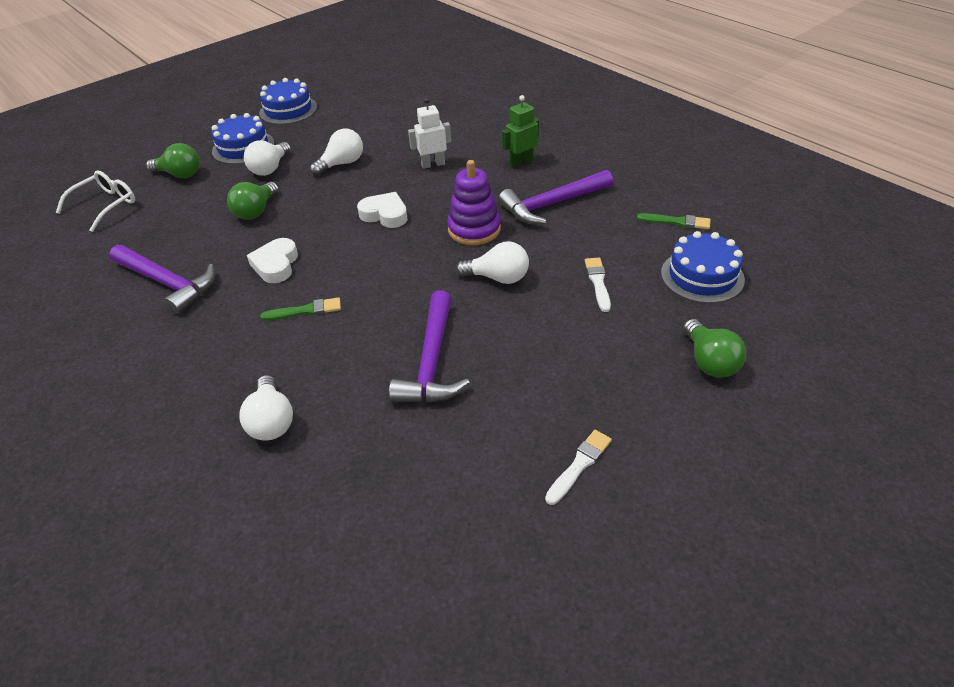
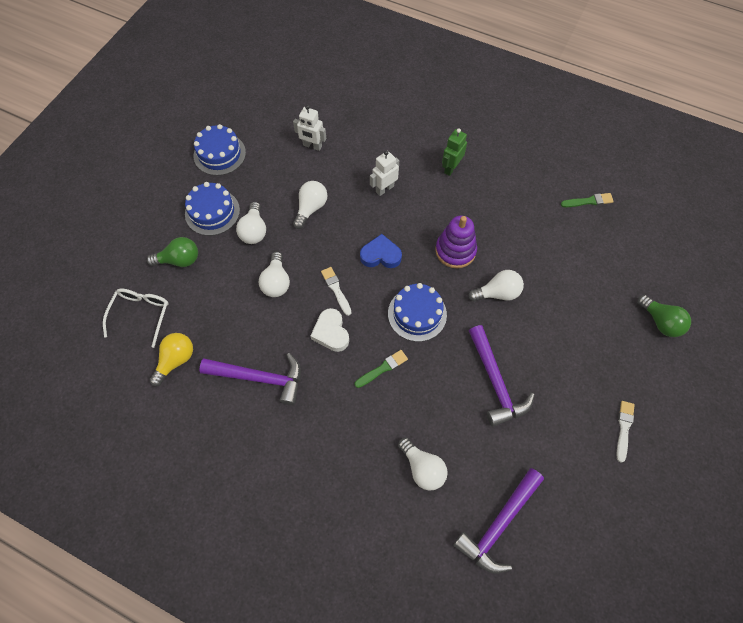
camera: 25 degrees left, 20 degrees up
(102, 247) = (176, 360): none -> yellow light bulb
(256, 211) = (276, 282): green light bulb -> white light bulb
(383, 120) = (312, 146): none -> white robot
(385, 214) = (380, 255): white heart -> blue heart
(552, 204) = (497, 208): purple hammer -> purple hammer (499, 524)
(598, 282) = (564, 276): white brush -> white brush (336, 289)
(702, 276) = (626, 249): blue cake -> blue cake (417, 314)

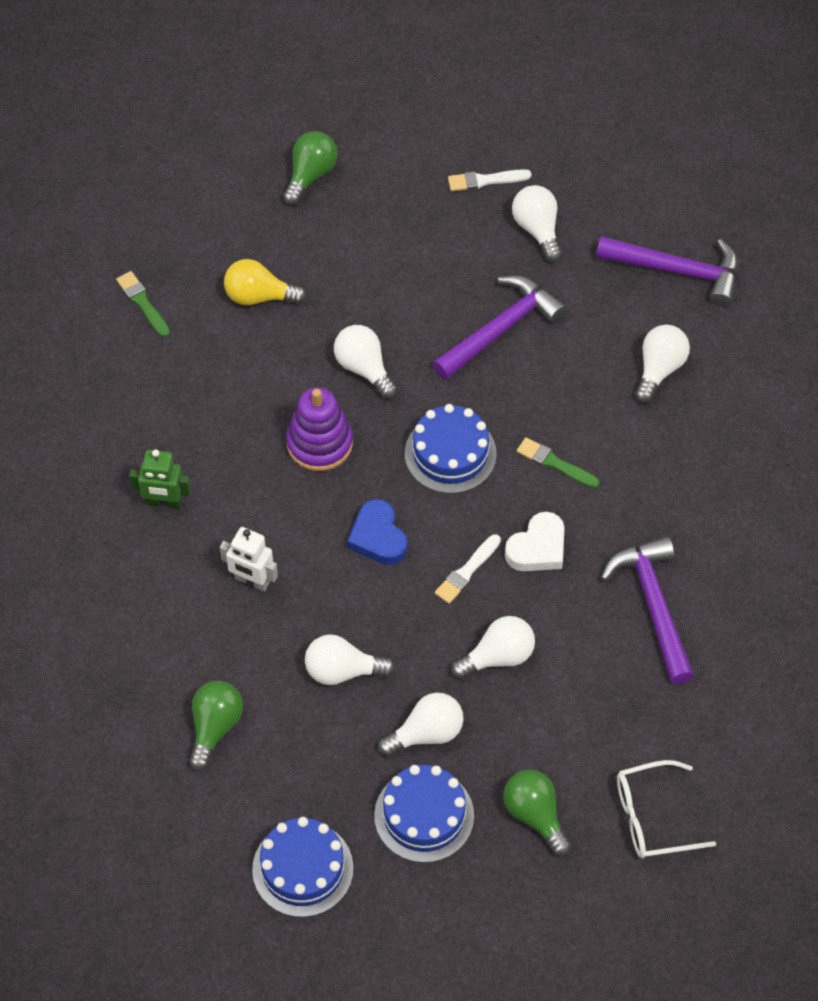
camera: 115 degrees left, 5 degrees down
(176, 360) = (691, 727): yellow light bulb -> yellow light bulb (259, 296)
(312, 146) = (215, 727): white robot -> green light bulb
(569, 443) = (537, 229): none -> white light bulb

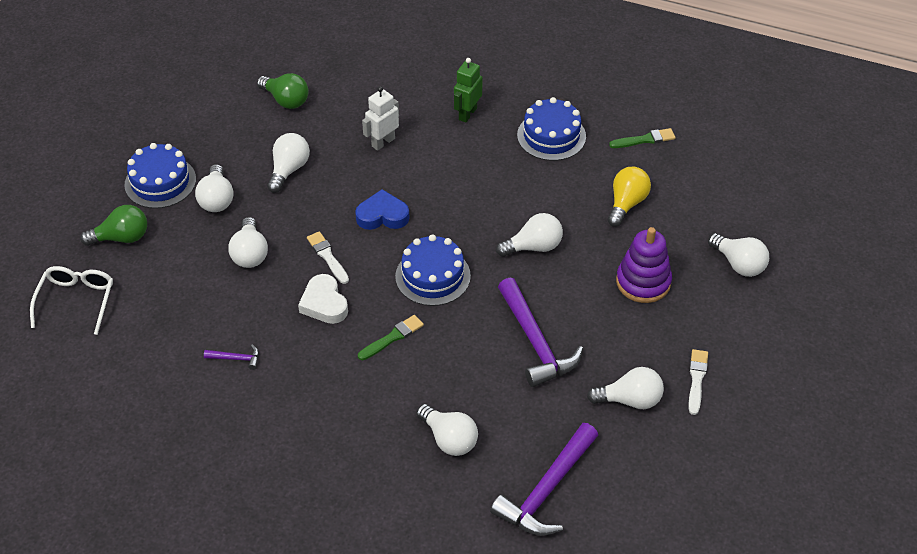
camera: 110 degrees right, 10 degrees down
(302, 869) = (164, 117): blue cake -> blue cake (551, 136)
(310, 175) = (738, 264): green light bulb -> white light bulb
(319, 443) = (478, 204): purple stacking toy -> purple stacking toy (643, 282)
(654, 605) = (236, 358): purple hammer -> purple hammer, size x0.43

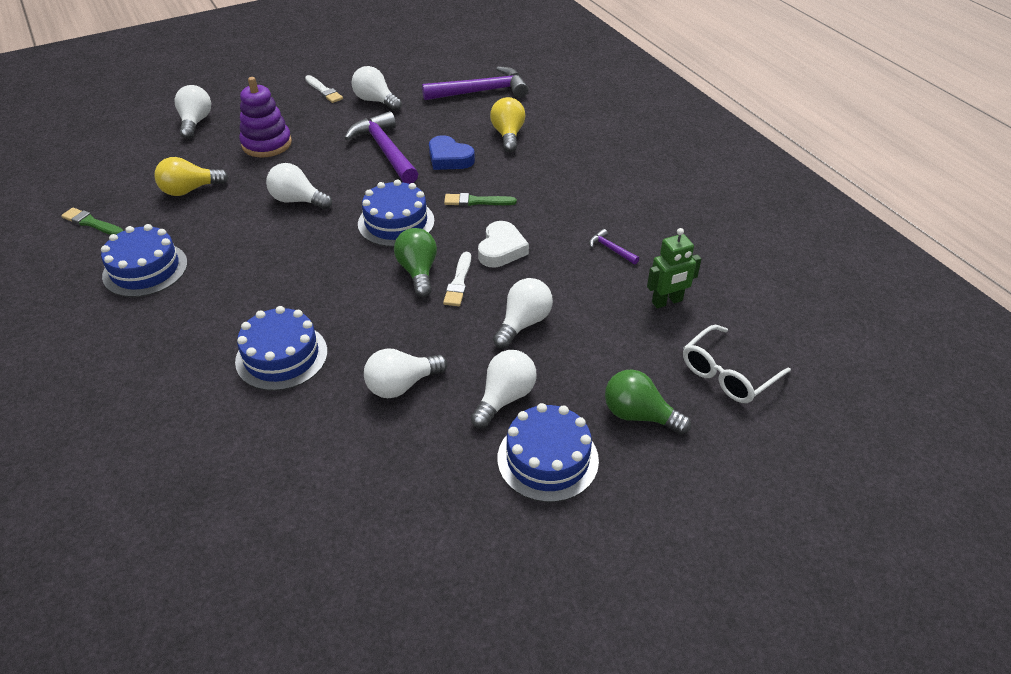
camera: 140 degrees left, 5 degrees down
(286, 100) = (308, 478): green light bulb -> green light bulb (418, 272)
(382, 215) = (373, 288): blue heart -> blue heart (449, 158)
(383, 142) = (281, 356): white robot -> blue cake
(449, 439) = (508, 135): white light bulb -> yellow light bulb
(467, 114) = (171, 335): green robot -> green robot (667, 302)
(535, 342) = (385, 151): purple hammer -> purple hammer turned 45 degrees counterclockwise
(696, 379) = (324, 91): white brush -> white brush turned 90 degrees counterclockwise

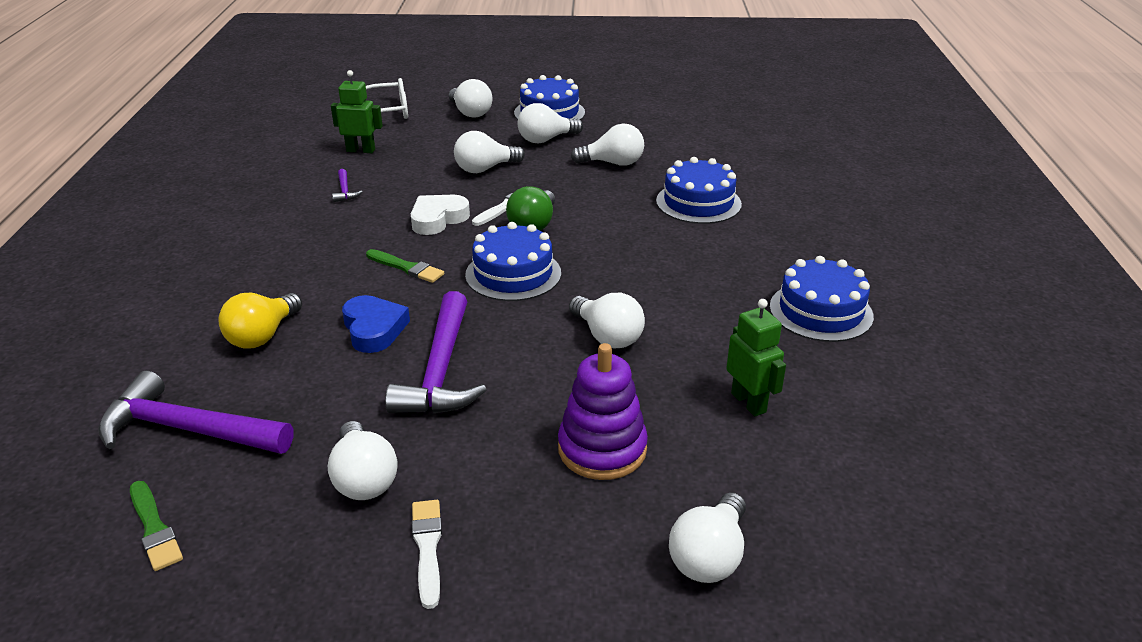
camera: 150 degrees left, 10 degrees down
(91, 223) = (897, 396): green brush -> green brush (154, 528)
(190, 190) = (749, 402): yellow light bulb -> green robot
(639, 415) = (470, 113): green light bulb -> white light bulb

